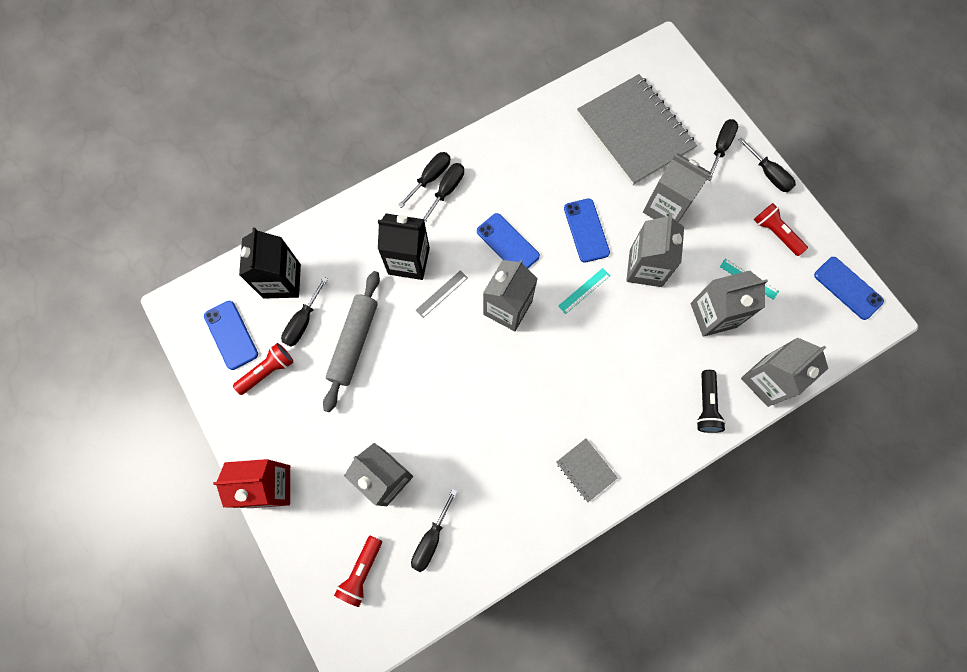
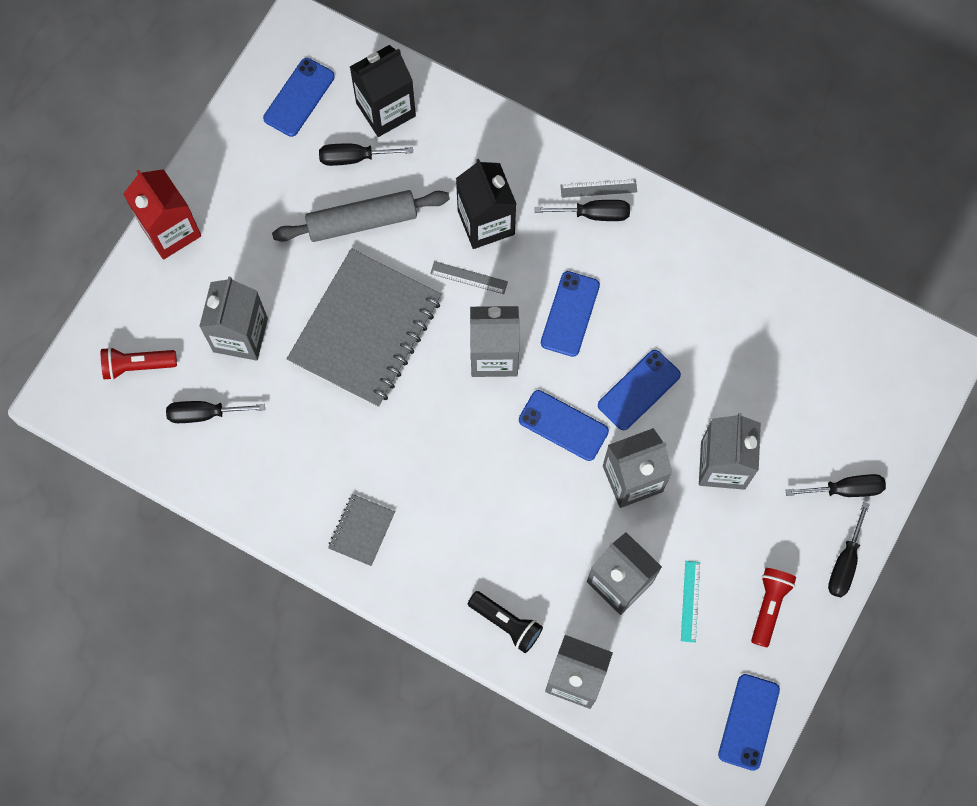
camera: 60 degrees right, 0 degrees up
(268, 371) = (283, 156): red flashlight -> none
(430, 178) = (598, 188): black screwdriver -> grey ruler
(584, 291) = (563, 425): turquoise ruler -> blue phone
(634, 131) = (802, 380): grey notebook -> grey notebook (365, 330)
(706, 406) = (506, 623): black flashlight -> black flashlight turned 120 degrees counterclockwise

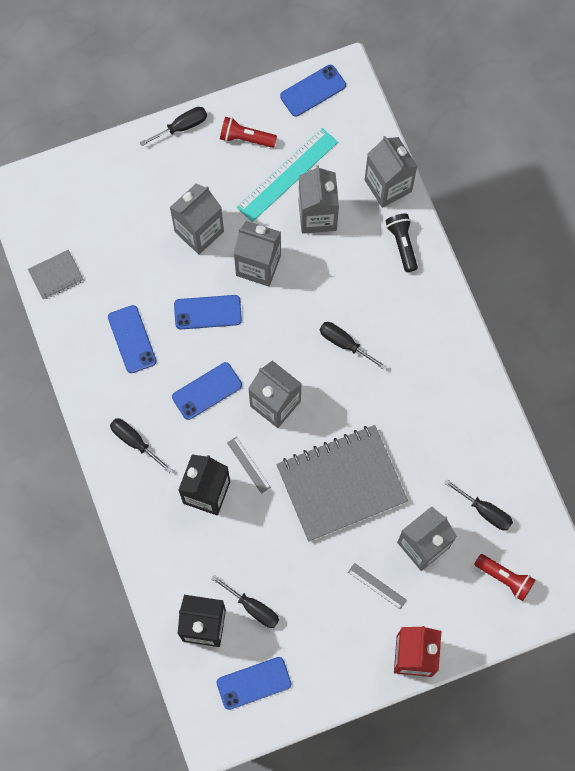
camera: 140 degrees left, 0 degrees up
(361, 530) = (444, 362): grey notebook -> grey notebook (56, 275)
(362, 221) = (284, 559): grey rolling pin -> none
(563, 425) = (271, 328): blue phone -> blue phone (132, 339)
(598, 188) = (116, 456): grey ruler -> grey ruler (377, 586)
(690, 601) = (287, 174): turquoise ruler -> turquoise ruler, size x2.04
(769, 606) = (245, 138): red flashlight -> red flashlight turned 45 degrees clockwise
(845, 489) = (143, 163): black screwdriver -> black screwdriver (344, 343)

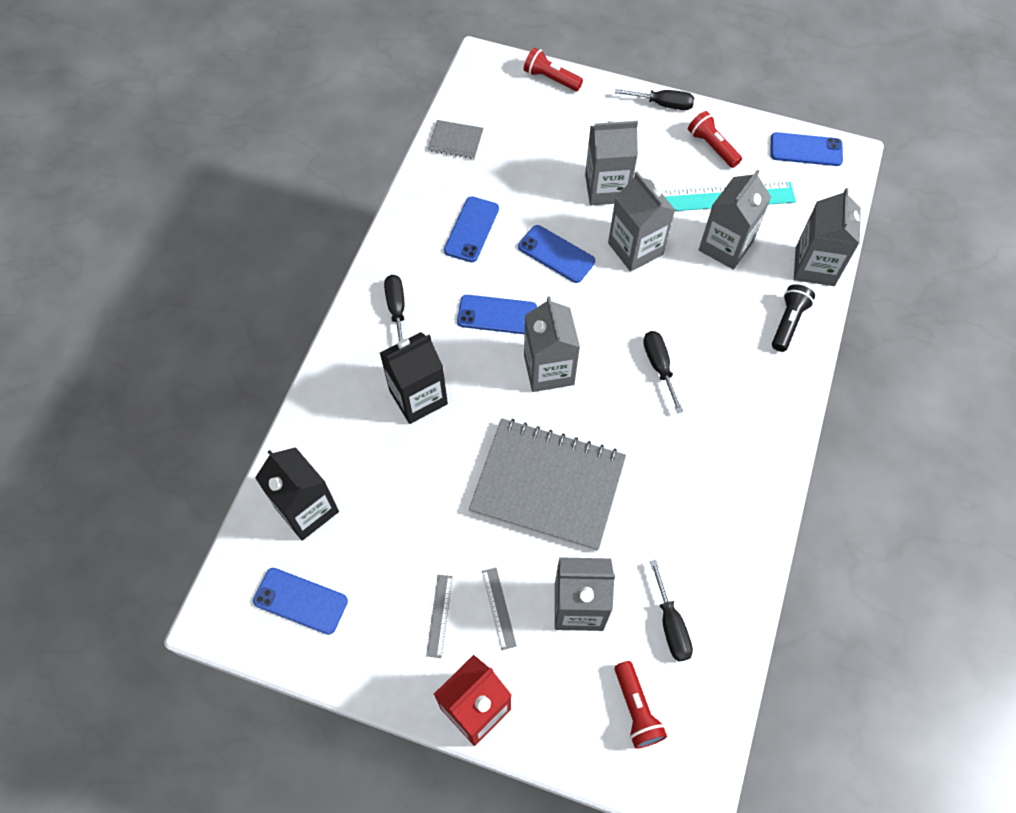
camera: 40 degrees right, 10 degrees down
(80, 166) = (550, 78): none -> red flashlight
(248, 465) = (477, 403): grey ruler -> grey ruler (439, 615)
(253, 607) = (365, 530): black screwdriver -> none

